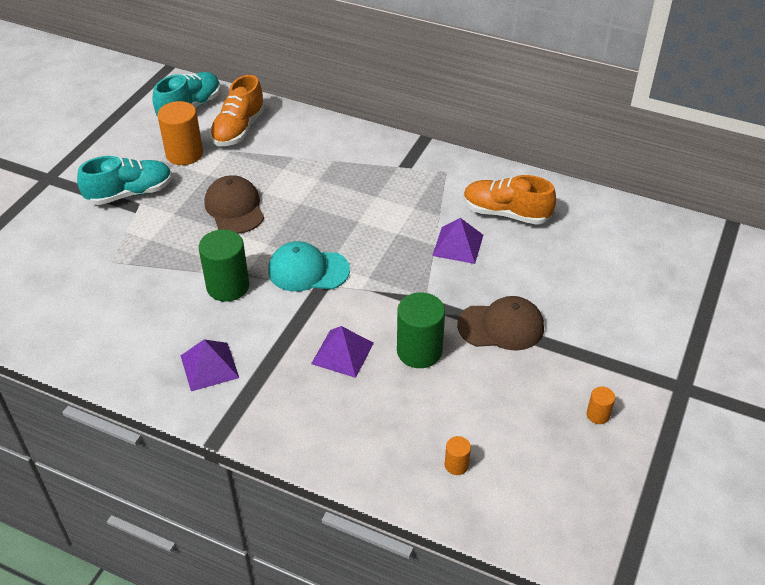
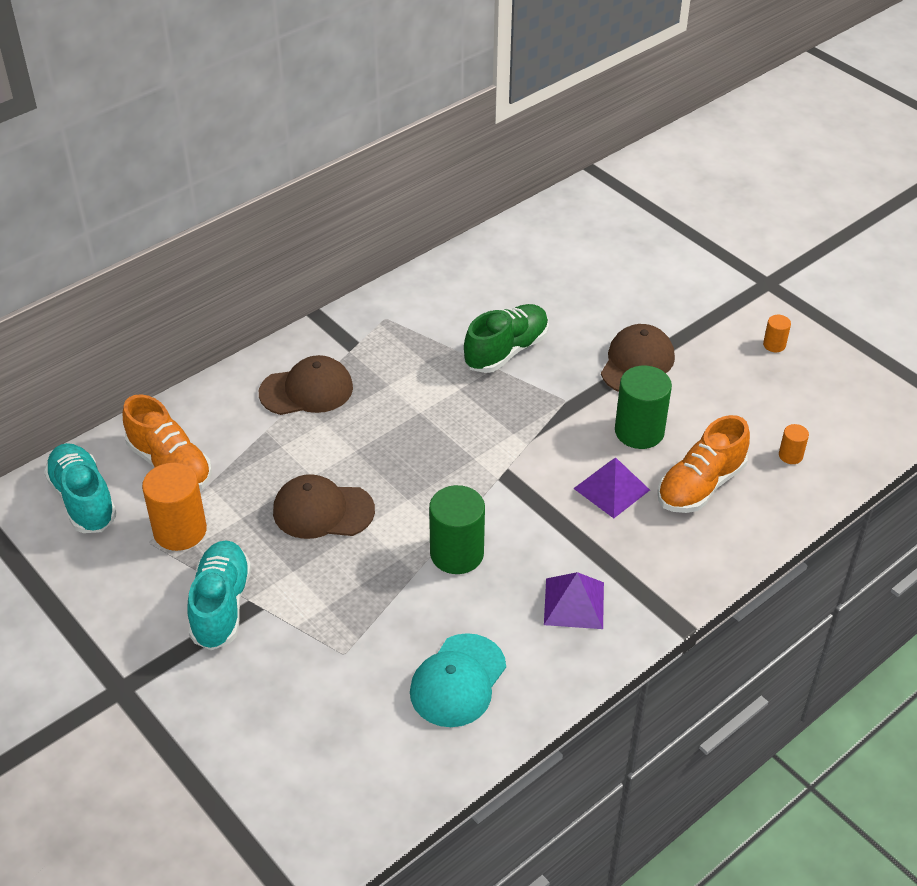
camera: 65 degrees left, 0 degrees up
(308, 270) = (472, 478): turquoise cap -> turquoise cap (458, 681)
(344, 161) = (307, 390): none -> brown cap
(458, 245) = (506, 351): purple pyramid -> green shoe
(506, 213) = (481, 300): orange shoe -> orange shoe (700, 486)

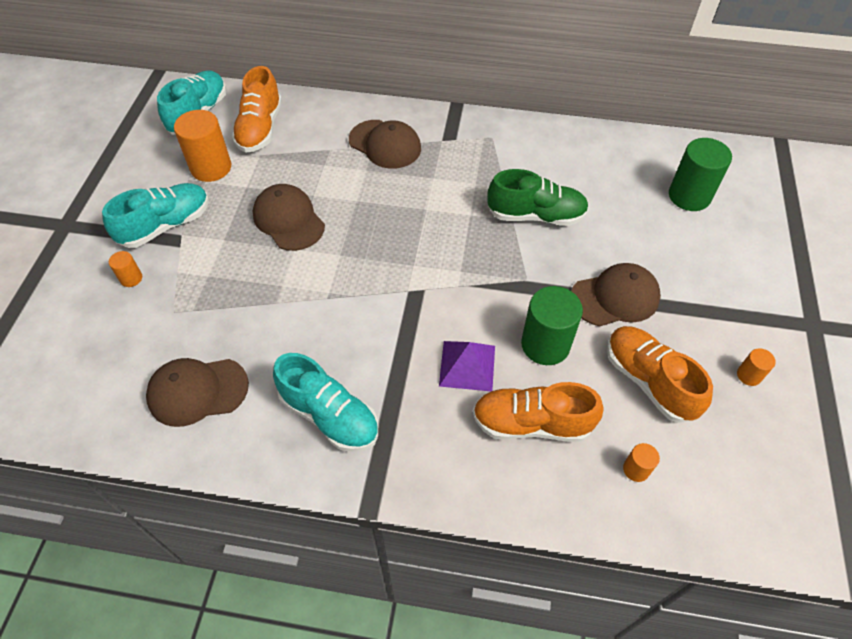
camera: 50 degrees right, 10 degrees up
(263, 667) = (131, 278): none -> orange cylinder
(457, 554) = (315, 314): green cylinder -> green cylinder (689, 196)
(458, 681) = (197, 391): turquoise cap -> brown cap
(574, 603) = (329, 415): purple pyramid -> turquoise shoe
(728, 398) = (649, 381): none -> orange shoe

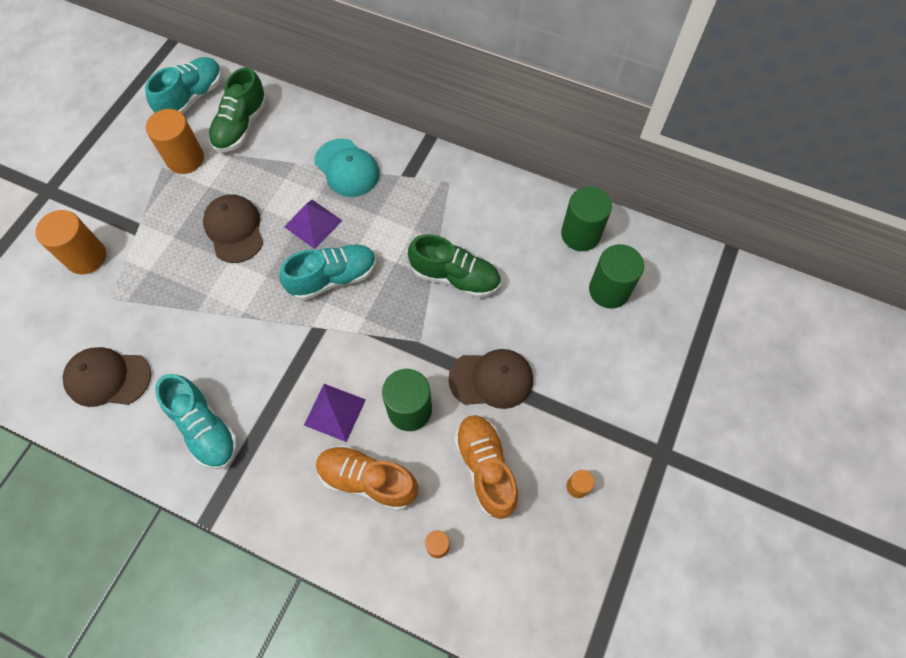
camera: 15 degrees right, 10 degrees up
(131, 278) = (86, 257): orange cylinder -> orange cylinder, size x2.08
(166, 225) = (130, 211): turquoise shoe -> turquoise shoe (333, 278)
(260, 129) = (241, 126): orange shoe -> green shoe
(370, 198) = (313, 223): none -> purple pyramid
(385, 144) = (347, 168): brown cap -> turquoise cap
(638, 156) = (580, 234): none -> green cylinder

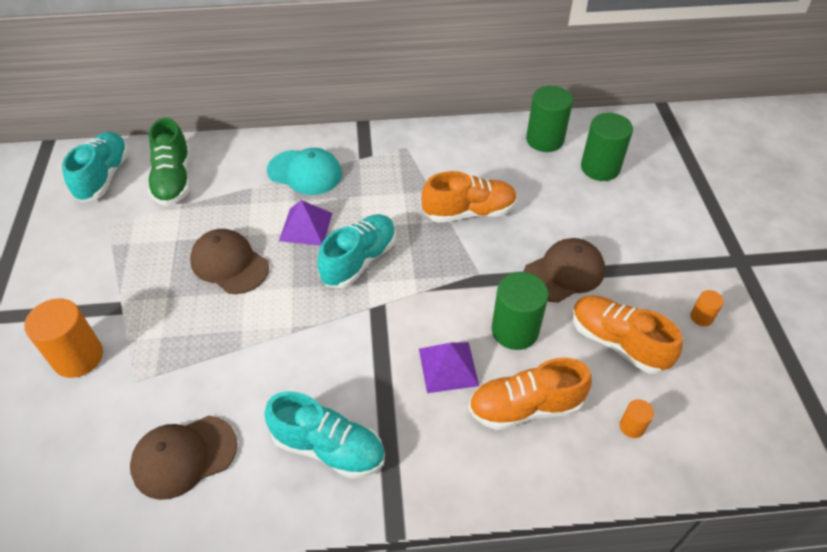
camera: 30 degrees left, 15 degrees down
(185, 159) = (133, 228): orange cylinder -> none
(455, 277) = (469, 212): green shoe -> orange shoe

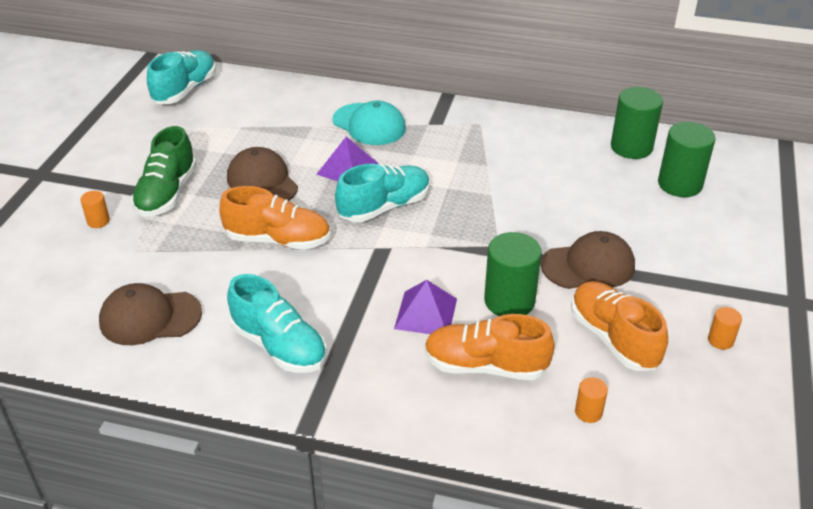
camera: 20 degrees right, 10 degrees down
(78, 357) = (98, 221): orange cylinder -> orange cylinder, size x0.48
(174, 180) = (245, 105): green shoe -> green shoe (167, 194)
(469, 212) = (516, 192): orange shoe -> orange shoe (278, 240)

